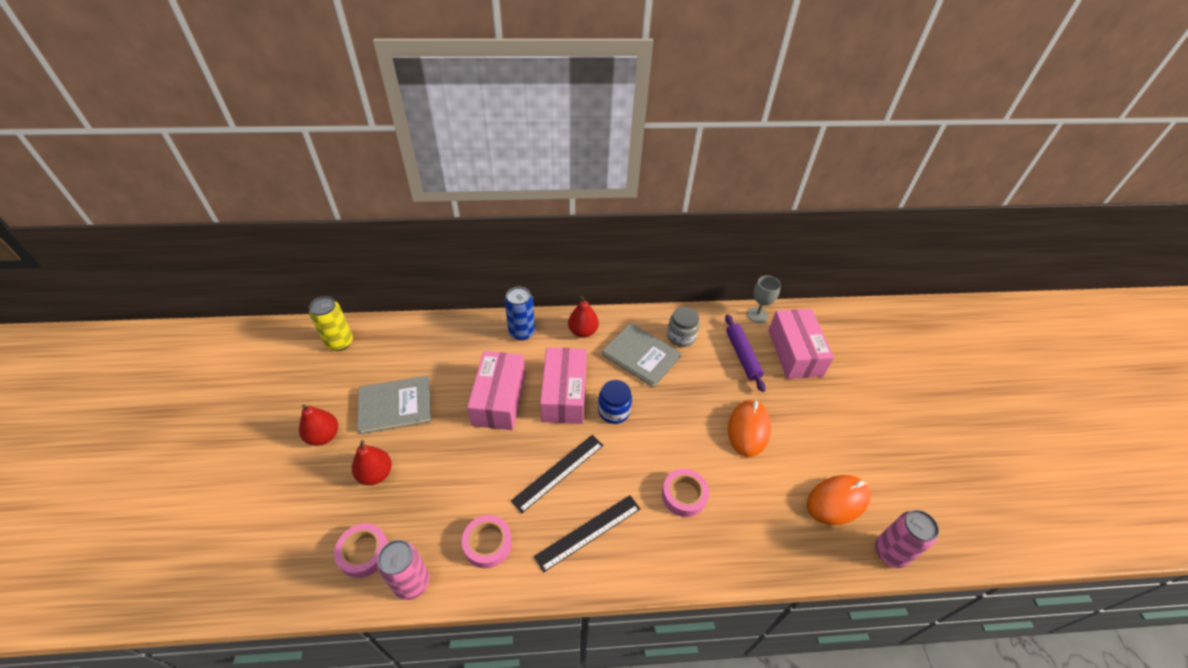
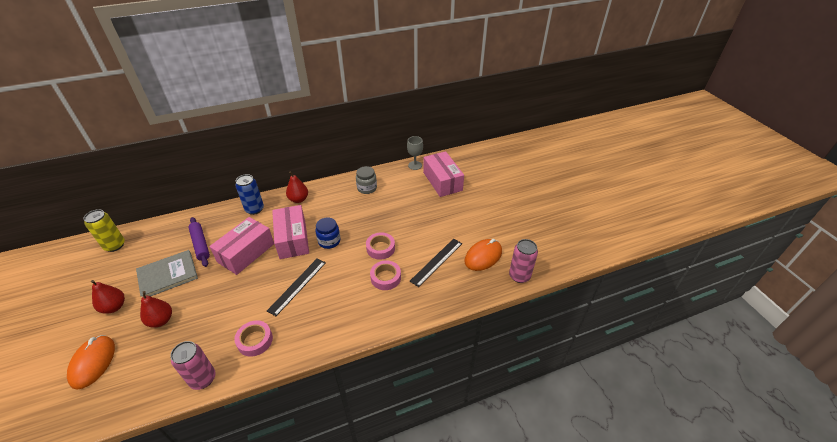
camera: 15 degrees left, 5 degrees down
(364, 552) = (162, 371): pink tape -> pink tape (380, 248)
(499, 399) = (246, 253): pink box -> pink box turned 45 degrees clockwise
(588, 532) = (325, 315): black ruler -> black ruler (436, 262)
(641, 356) = (342, 205): grey book -> none
(742, 356) = (409, 190): purple rolling pin -> purple rolling pin (200, 244)
(748, 429) = (421, 230): orange mouse -> orange mouse (93, 363)

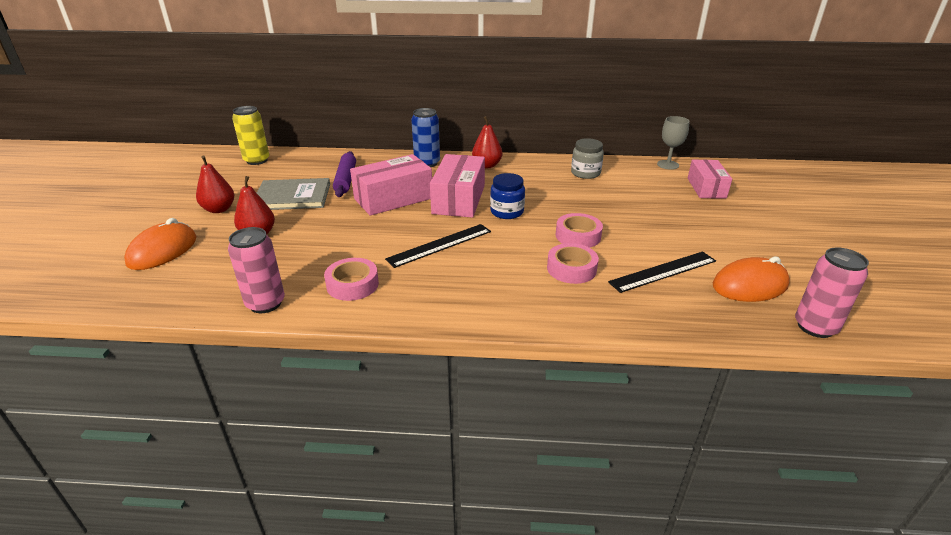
camera: 25 degrees right, 10 degrees down
(442, 181) = (706, 188): pink box -> pink box, size x0.67

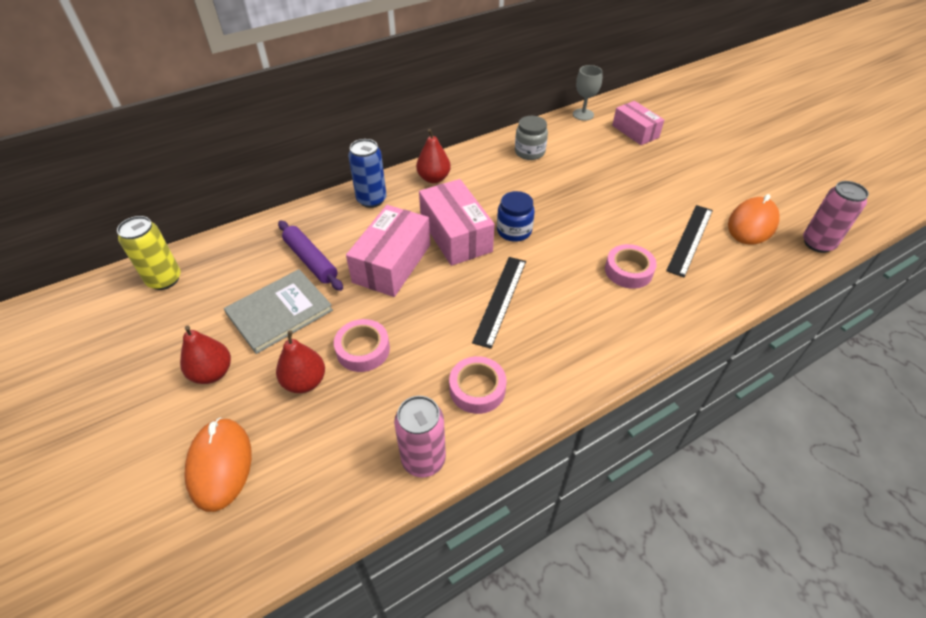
camera: 35 degrees left, 15 degrees up
(578, 236) = (597, 231): pink tape -> pink tape (363, 349)

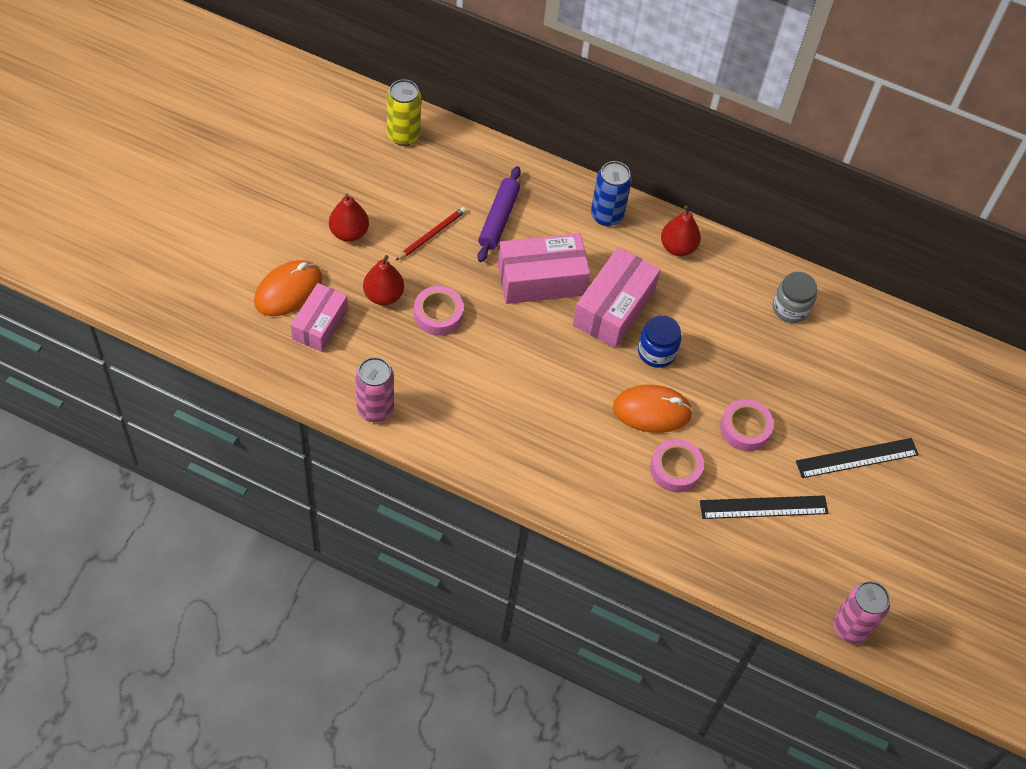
camera: 50 degrees right, 10 degrees up
(279, 312) = (431, 235): grey book -> red pencil
(477, 389) = (458, 412): pink tape -> pink tape (745, 428)
(500, 300) = (561, 383): black ruler -> black ruler (857, 458)
(583, 114) = (906, 327): grey goblet -> none
(635, 131) = (917, 392): pink box -> pink box (320, 324)
(752, 224) = (834, 557): orange mouse -> orange mouse (652, 411)

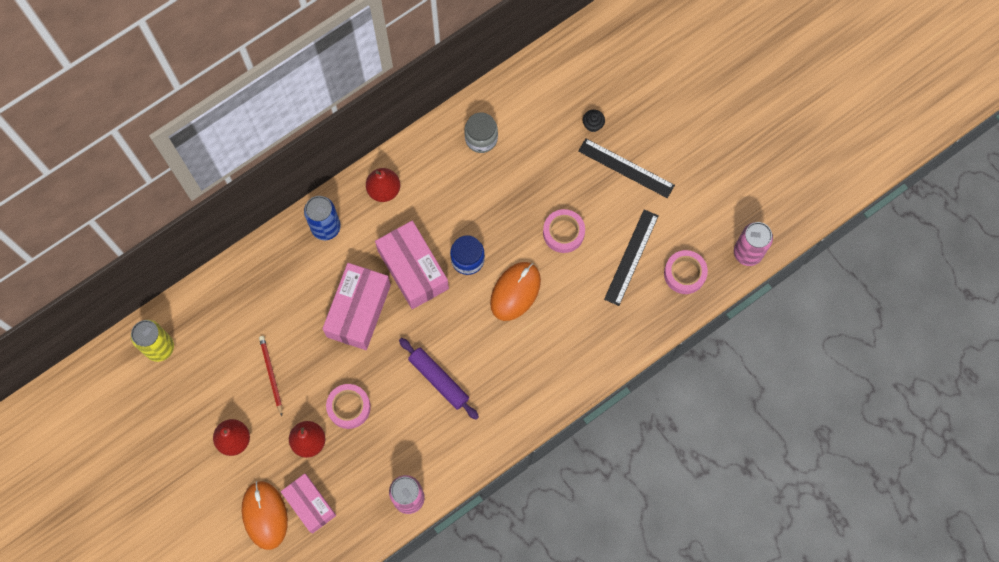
camera: 55 degrees left, 15 degrees up
(499, 219) = (284, 313): purple rolling pin -> purple rolling pin (439, 380)
(675, 469) = (570, 302): pink tape -> pink tape (684, 274)
(857, 458) = (626, 168): black ruler -> black ruler turned 75 degrees counterclockwise
(880, 404) = (592, 125): none -> black cupcake

